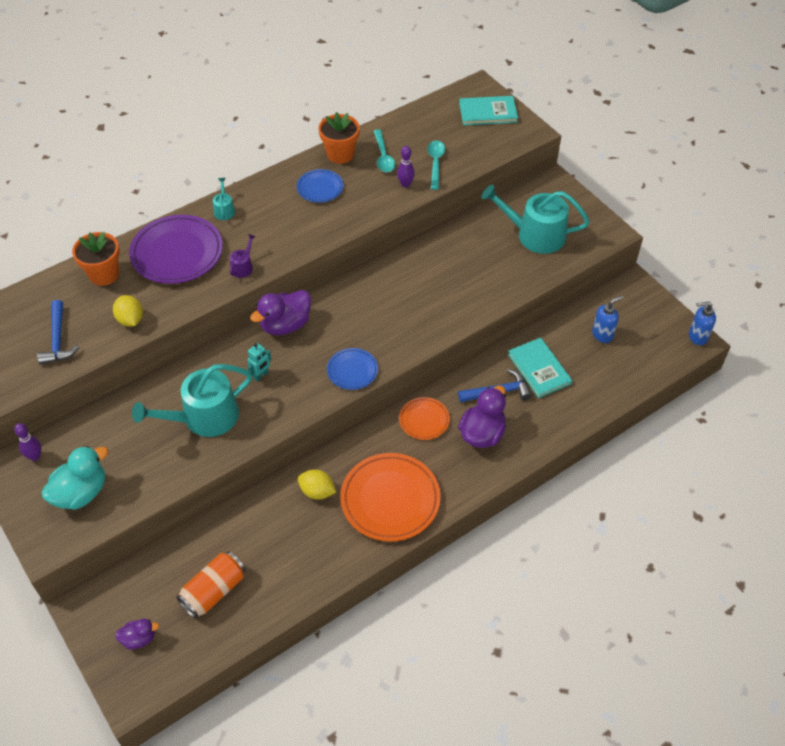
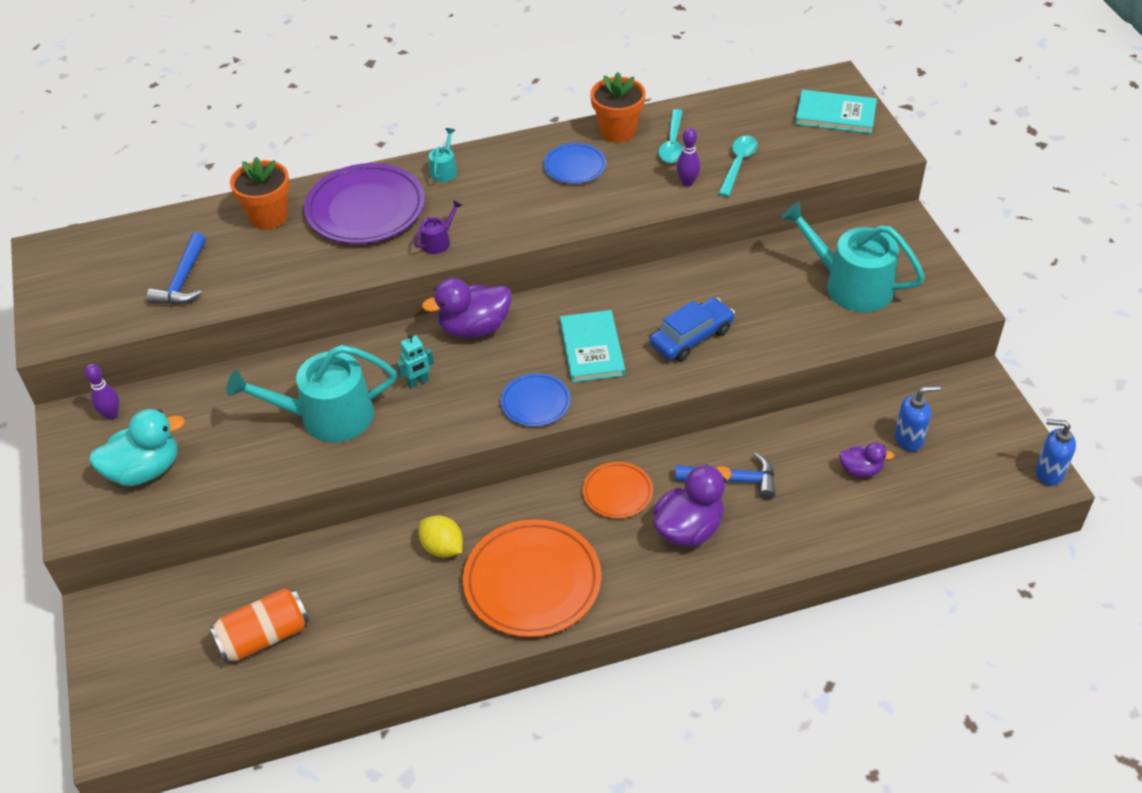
camera: 20 degrees right, 5 degrees down
(130, 320) = (276, 275): yellow lemon -> none
(139, 638) = (151, 669): purple duck -> purple duck (860, 470)
(442, 297) = (691, 337): none -> blue car
(539, 369) = (801, 464): turquoise book -> turquoise book (592, 348)

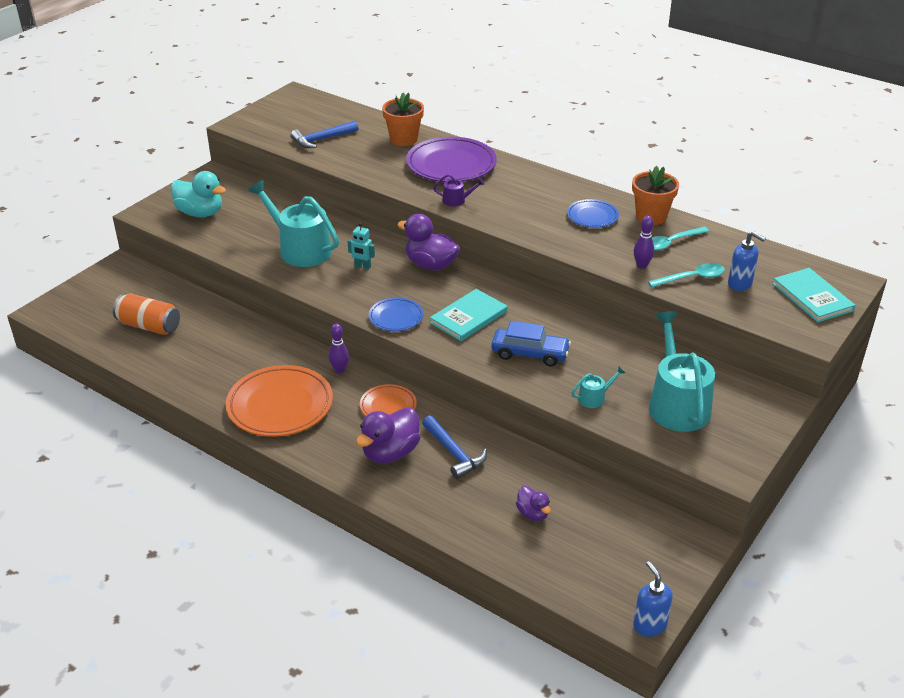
camera: 50 degrees right, 10 degrees down
(111, 415) = (227, 184): purple bowling pin -> purple bowling pin (339, 370)
(442, 548) = (272, 357): yellow lemon -> none
(444, 170) = (521, 174): turquoise watering can -> turquoise watering can (594, 398)
(689, 529) = (390, 452): purple duck -> purple duck turned 120 degrees clockwise
(909, 439) = (593, 526): blue soap dispenser -> blue soap dispenser (740, 284)

